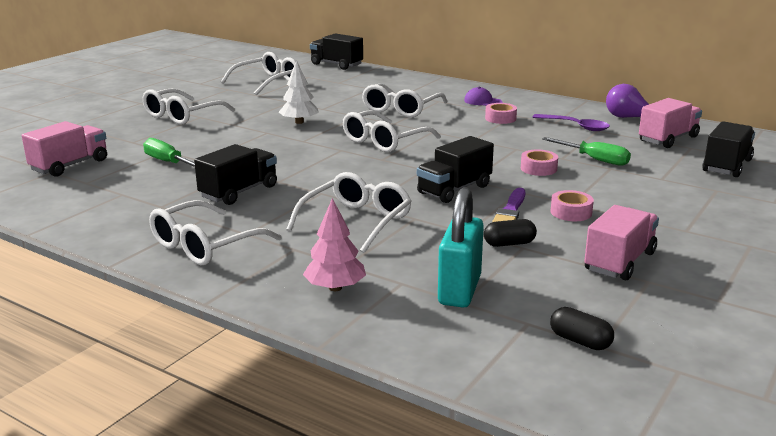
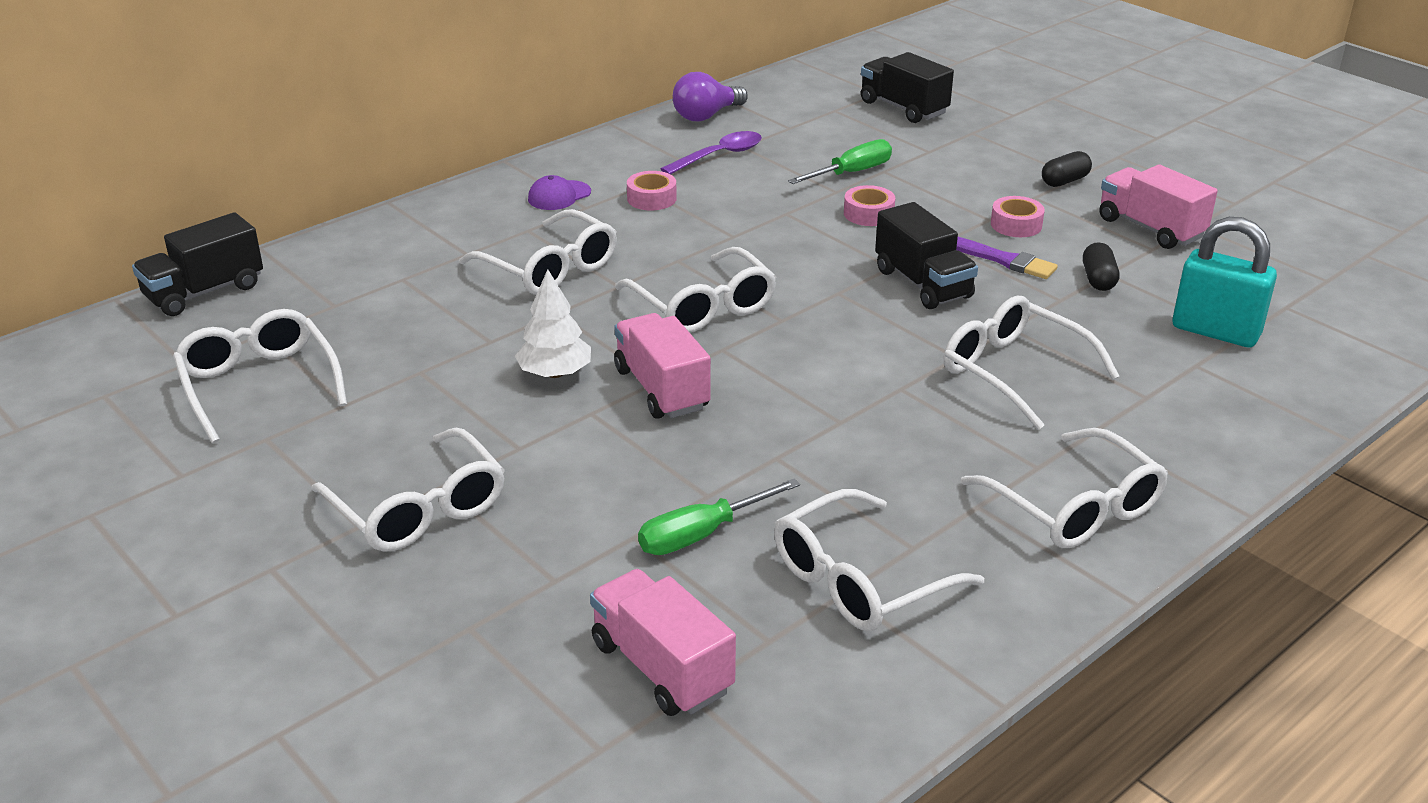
camera: 75 degrees left, 10 degrees up
(131, 196) = (859, 580): none -> white glasses
(239, 192) = (875, 463): black truck -> none
(335, 288) = (1208, 411): pink tree -> none
(580, 341) = (1320, 287): black capsule -> black capsule (1064, 181)
(668, 139) = (799, 114): pink truck -> pink truck (662, 389)

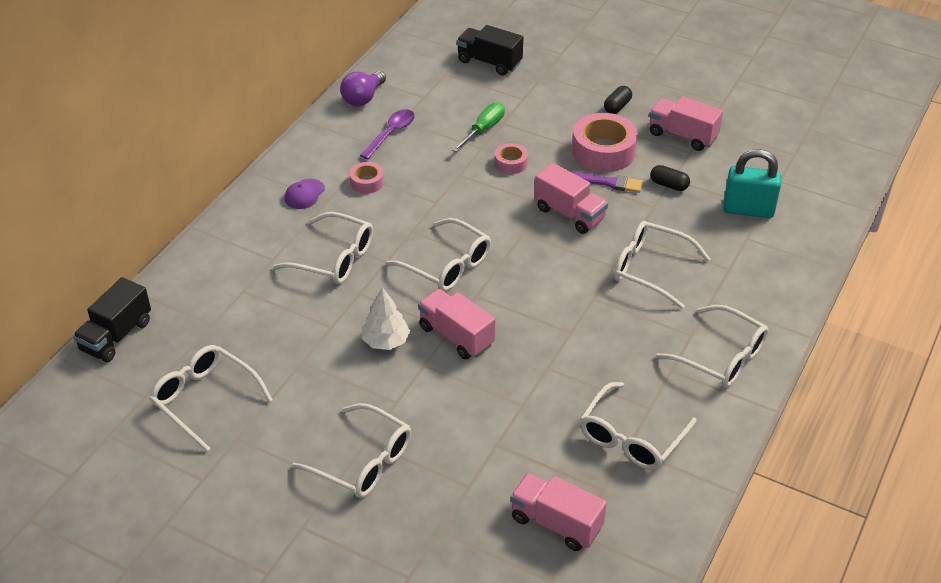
camera: 20 degrees left, 10 degrees up
(701, 535) = (533, 433): green screwdriver -> none
(922, 284) = (569, 214): black truck -> pink truck
(1016, 225) = (603, 151): pink tape -> pink tape, size x1.93
(1098, 279) = (669, 185): black capsule -> black capsule turned 45 degrees counterclockwise

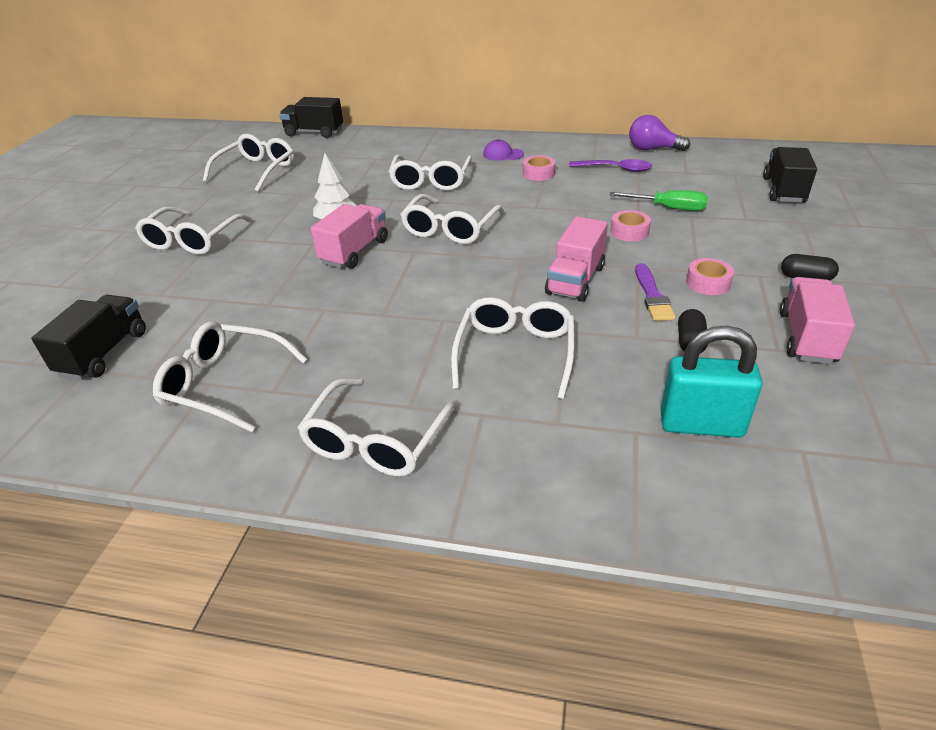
camera: 75 degrees right, 5 degrees down
(556, 523) = (104, 353): pink truck -> black truck
(603, 151) = (708, 283): pink tape -> pink tape, size x0.52
(748, 210) = (701, 424): turquoise padlock -> turquoise padlock turned 75 degrees counterclockwise

